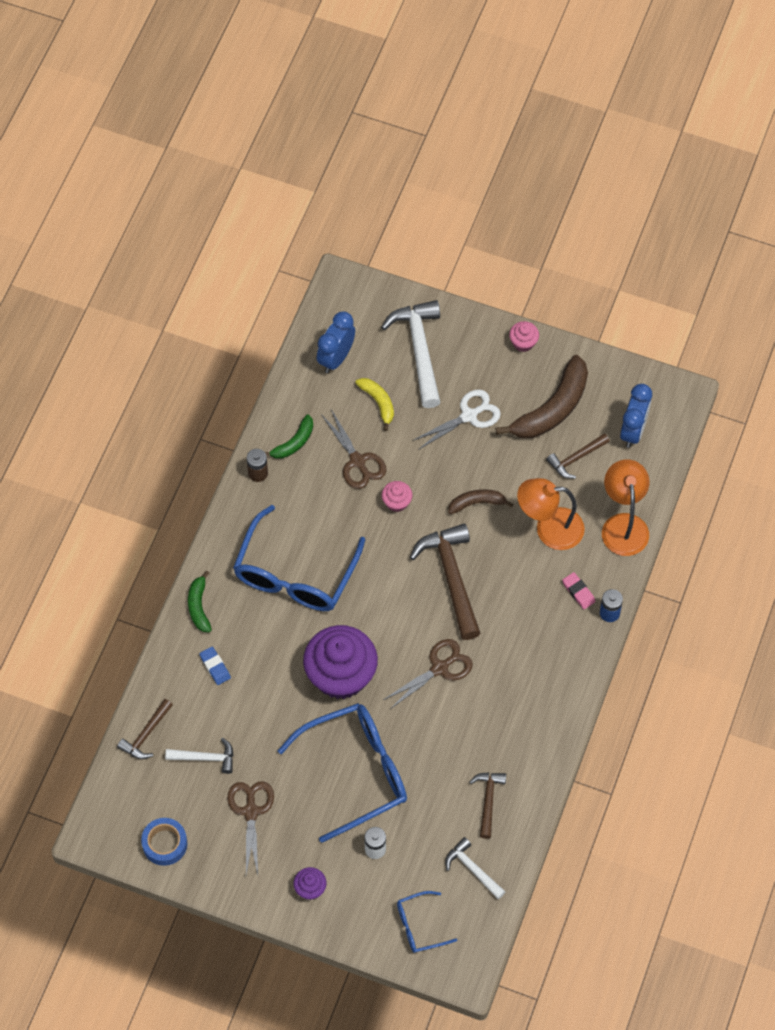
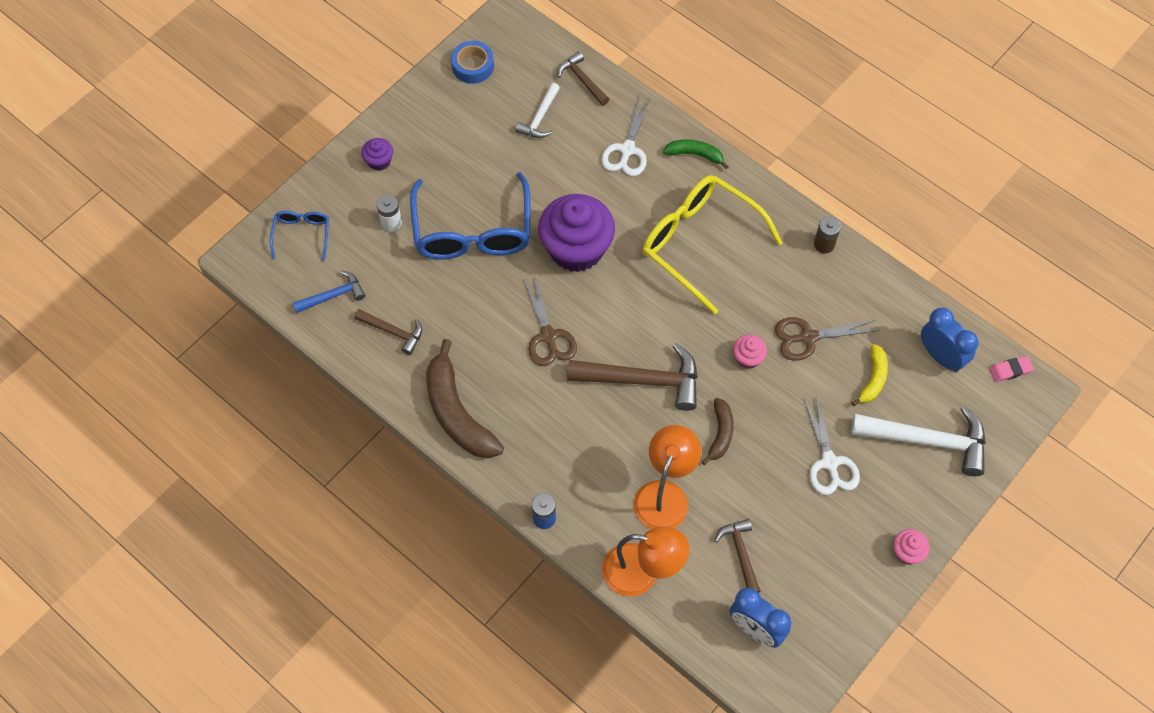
camera: 110 degrees right, 0 degrees up
(215, 667) = (627, 150): blue eraser -> white scissors
(251, 811) = (473, 137): brown scissors -> none
(294, 443) = (849, 286): green banana -> none
(295, 574) = (699, 243): blue glasses -> yellow glasses
(378, 403) = (873, 379): yellow banana -> yellow banana turned 60 degrees counterclockwise
(473, 869) = (333, 296): white hammer -> blue hammer
(552, 409) = (812, 552): brown banana -> brown banana (457, 413)
(578, 592) = (580, 496): pink eraser -> pink eraser (1010, 370)

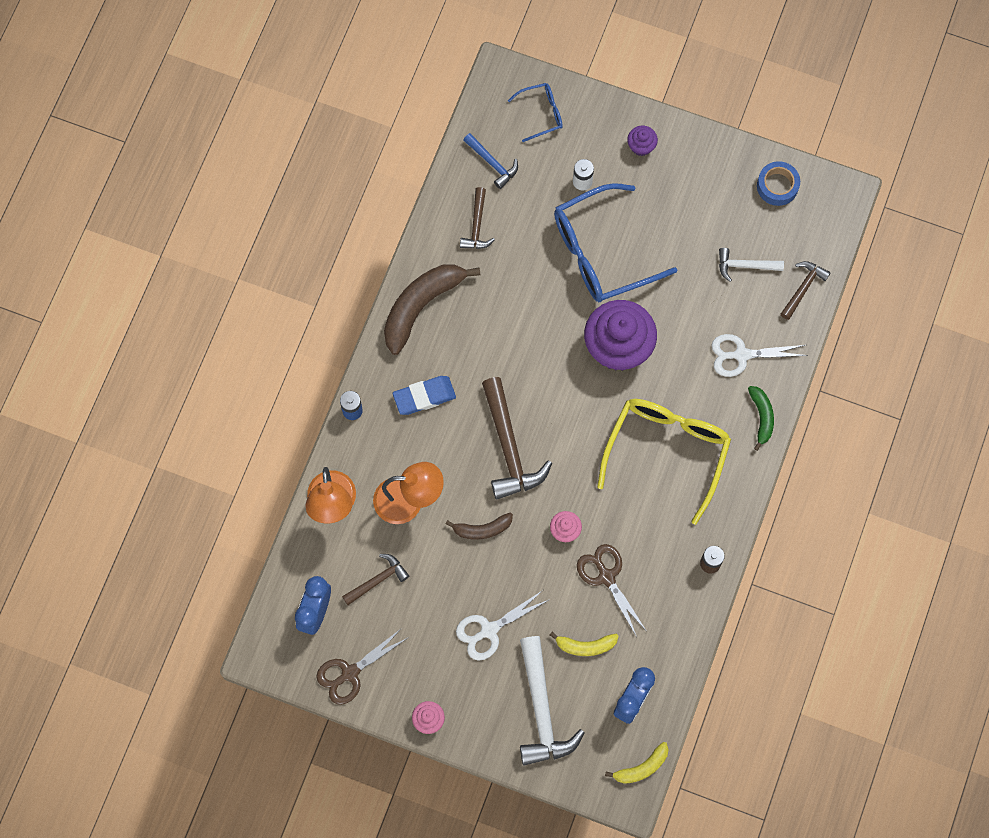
camera: 70 degrees right, 10 degrees up
(548, 336) = (521, 354): brown scissors -> brown scissors (350, 673)
(557, 442) = (424, 396): none -> blue eraser
(1010, 370) = (641, 767): pink eraser -> yellow banana

